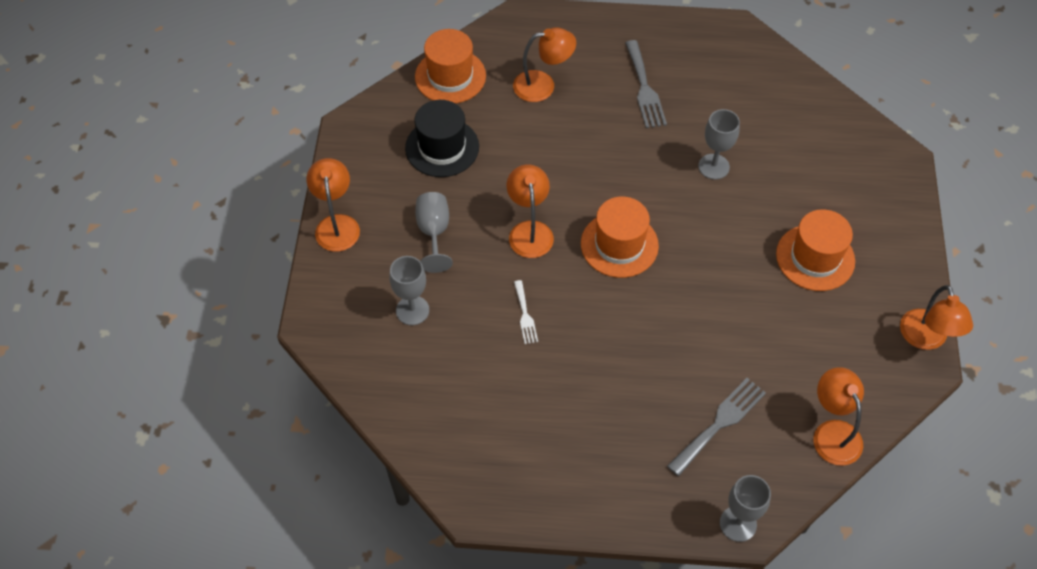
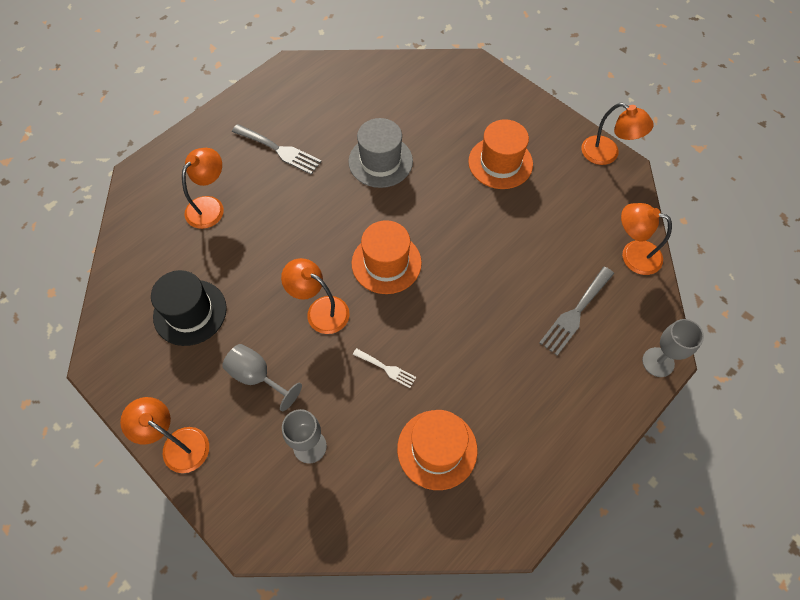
camera: 50 degrees left, 5 degrees up
(450, 76) = (135, 258): orange hat -> orange hat (437, 449)
(713, 166) = (380, 161): grey goblet -> grey hat
(719, 423) = (575, 313): grey fork -> grey fork turned 135 degrees counterclockwise

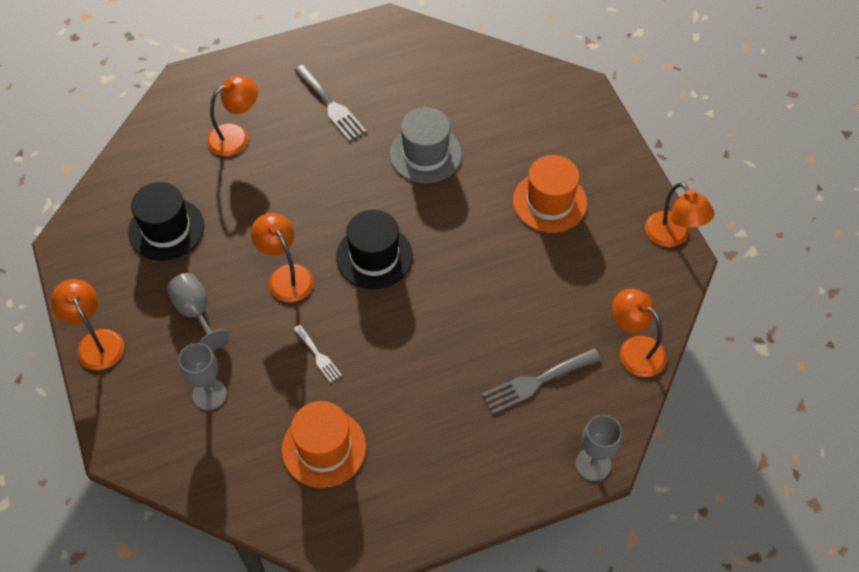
camera: 25 degrees right, 5 degrees down
(386, 263) = (374, 256): orange hat -> black hat

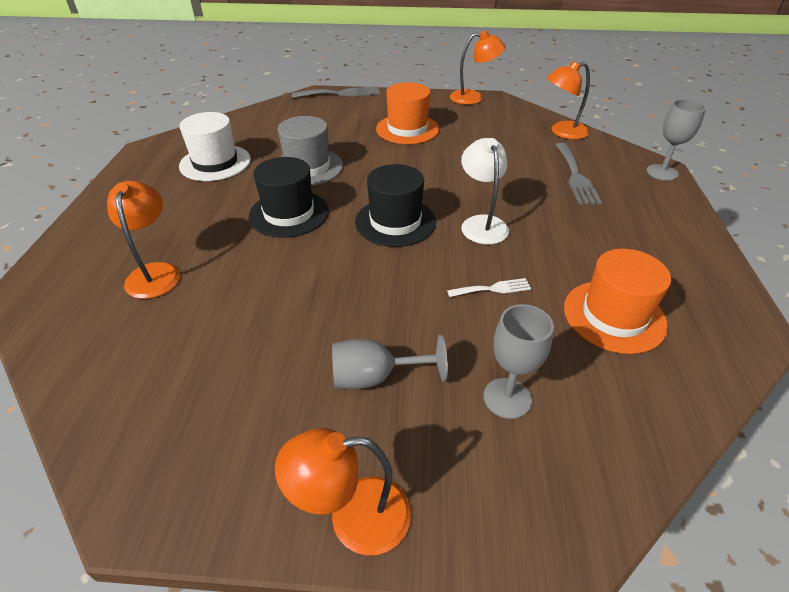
camera: 65 degrees left, 15 degrees down
(166, 229) = (224, 372): black hat -> black hat (289, 213)
(286, 276) = (375, 285): orange lamp -> none
(331, 105) = (196, 201): grey fork -> grey fork (340, 93)
(394, 84) = (215, 163): none -> white hat
(405, 322) = (481, 223): none -> white lamp

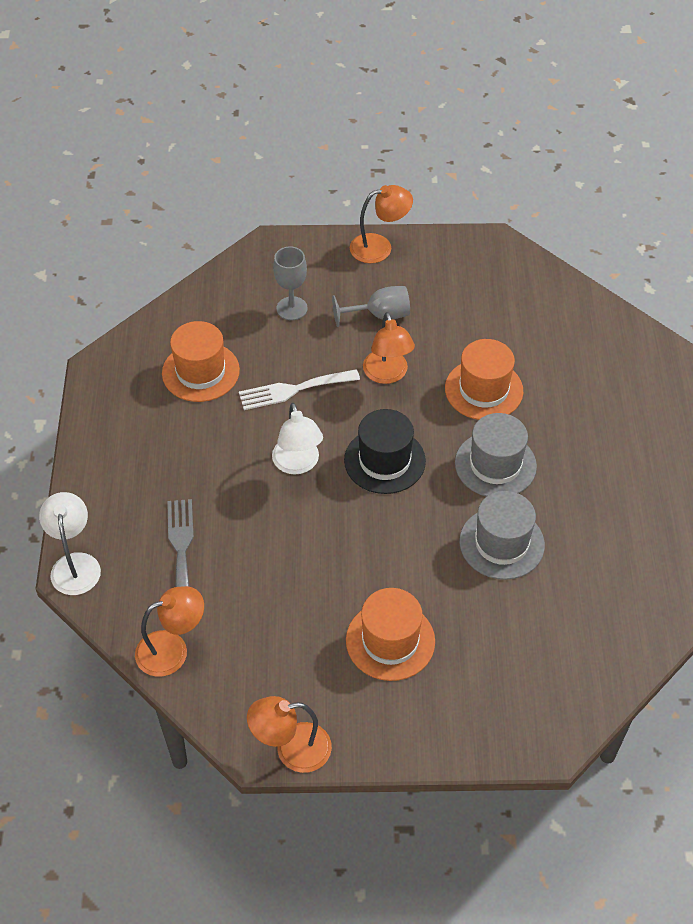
camera: 175 degrees right, 10 degrees up
(155, 273) = (583, 386): orange lamp -> orange lamp (387, 374)
(215, 163) = (616, 544): white hat -> none
(270, 276) = (483, 390): none -> orange hat
(289, 213) = (495, 464): black hat -> grey hat
(340, 93) = (513, 746): grey fork -> none
(493, 289) = (293, 390): white fork -> white fork, size x1.73
(662, 172) = (75, 564): grey goblet -> white lamp

